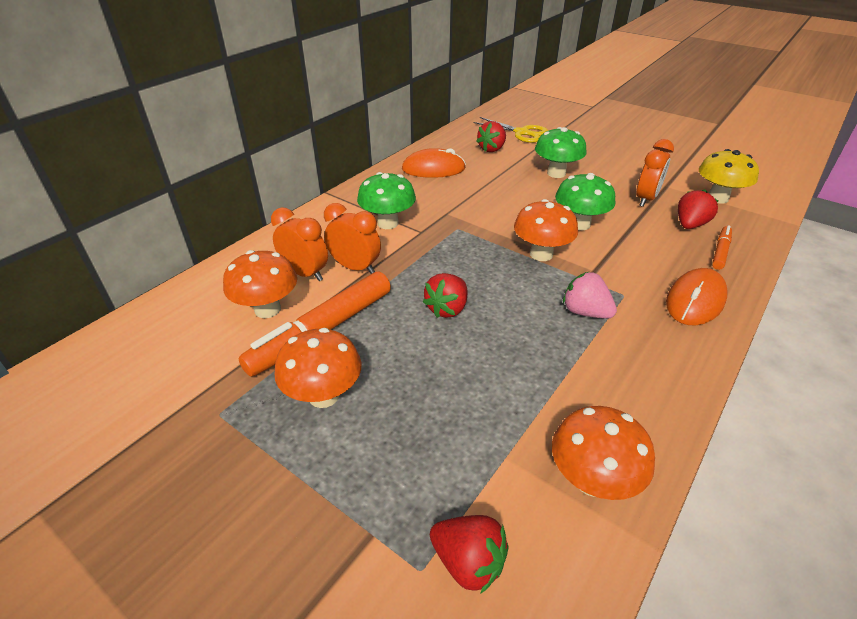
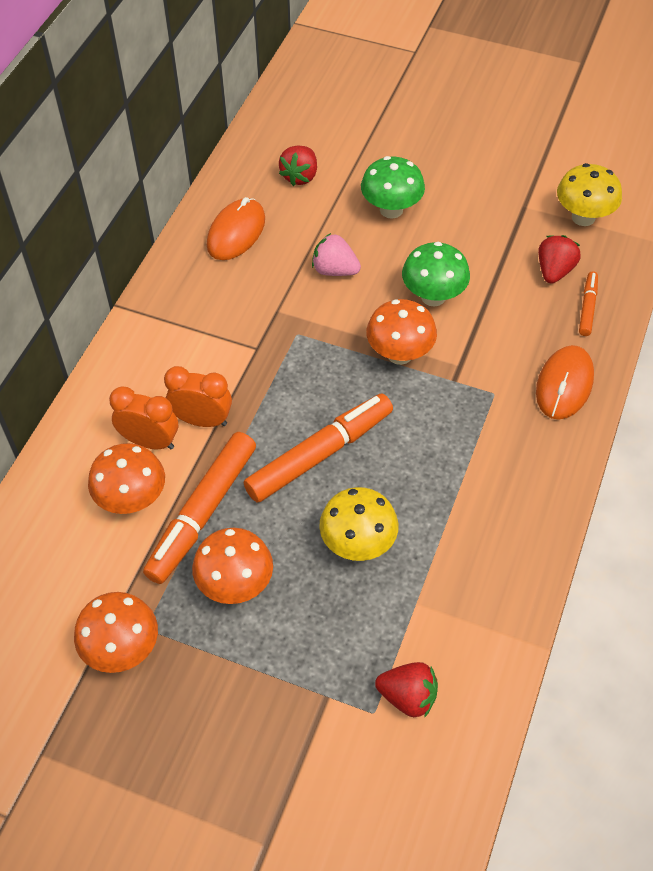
camera: 15 degrees left, 15 degrees up
(388, 223) = (213, 343): green mushroom -> none
(433, 169) = (236, 232): orange mouse -> orange mouse turned 45 degrees counterclockwise
(447, 309) = (319, 454): red strawberry -> orange marker
(459, 387) = (358, 544): none -> yellow mushroom
(522, 133) = (331, 133): yellow scissors -> none
(585, 312) = (458, 426): pink strawberry -> pink strawberry (334, 270)
(592, 480) = (490, 605): orange mushroom -> orange mushroom (122, 649)
(646, 199) = (502, 236): orange clock -> none

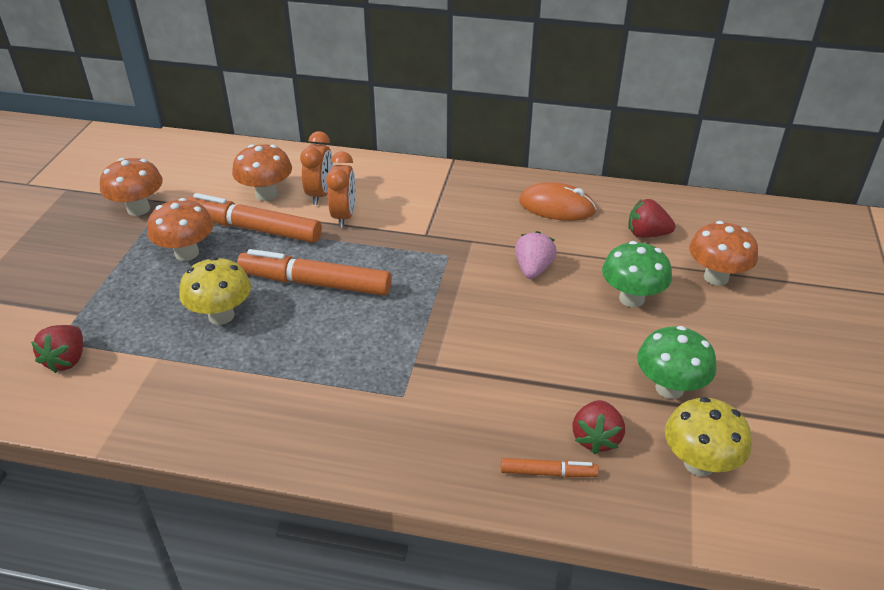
camera: 80 degrees right, 15 degrees down
(319, 454) = (315, 283): orange marker -> orange marker turned 150 degrees clockwise
(399, 354) = (439, 322): orange mushroom -> orange mushroom (716, 277)
(433, 296) = (521, 339): green mushroom -> green mushroom (669, 388)
(554, 271) = (596, 438): red strawberry -> red strawberry turned 90 degrees clockwise
(564, 384) = (425, 455): orange mouse -> none

